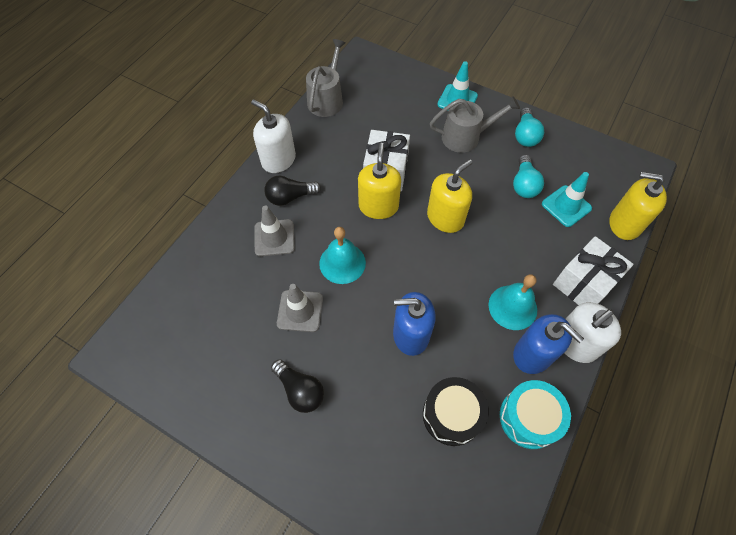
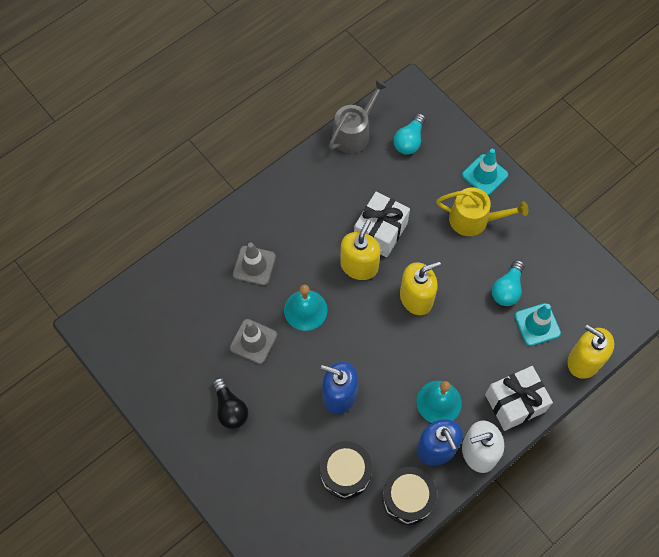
camera: 20 degrees right, 5 degrees up
(278, 160) = (284, 186): white soap dispenser -> none
(290, 197) = (282, 229): black light bulb -> none
(465, 137) = (474, 219): grey watering can -> yellow watering can
(525, 135) = (535, 237): turquoise light bulb -> turquoise light bulb (409, 141)
(529, 418) = (407, 498): turquoise drum -> black drum

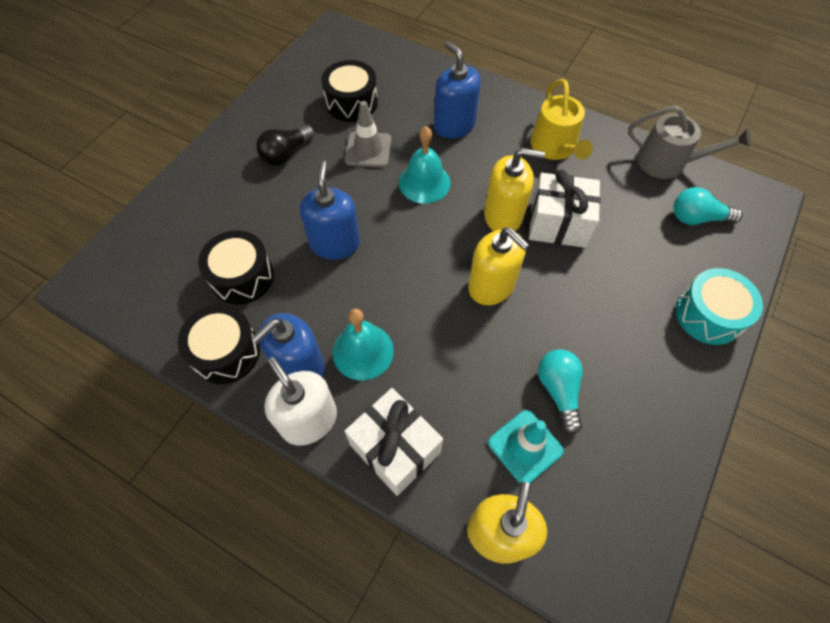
camera: 70 degrees right, 5 degrees down
(192, 338) = (351, 102): none -> black drum
(254, 265) = (454, 125): grey traffic cone -> blue soap dispenser
(474, 219) = (636, 320): yellow watering can -> yellow watering can (555, 147)
(484, 175) = (708, 315): turquoise traffic cone -> turquoise drum
(507, 289) = (558, 391): turquoise light bulb -> turquoise light bulb turned 75 degrees clockwise

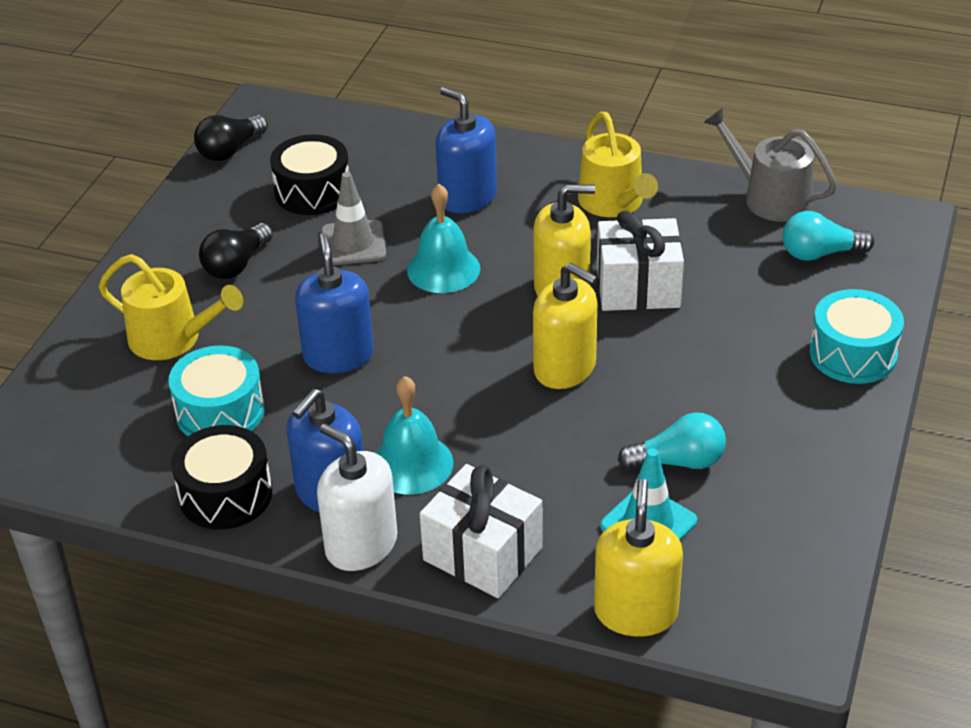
camera: 10 degrees left, 20 degrees down
(227, 207) = (172, 339): none -> yellow watering can
(242, 277) = (220, 412): black drum -> turquoise drum
(306, 61) = (230, 150): none -> black light bulb
(558, 391) = (678, 462): turquoise light bulb -> turquoise light bulb turned 105 degrees clockwise
(667, 162) = (770, 198): grey watering can -> grey watering can turned 150 degrees counterclockwise

